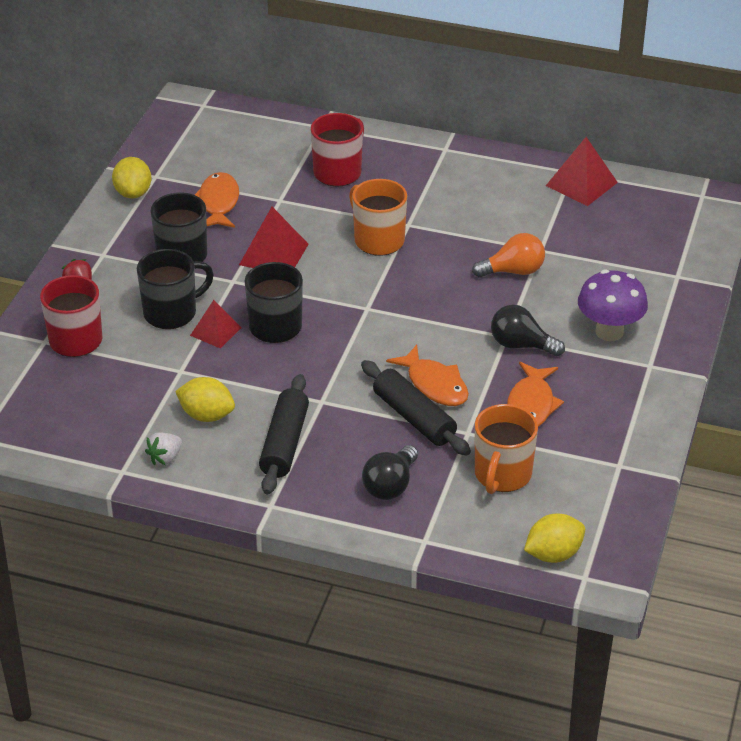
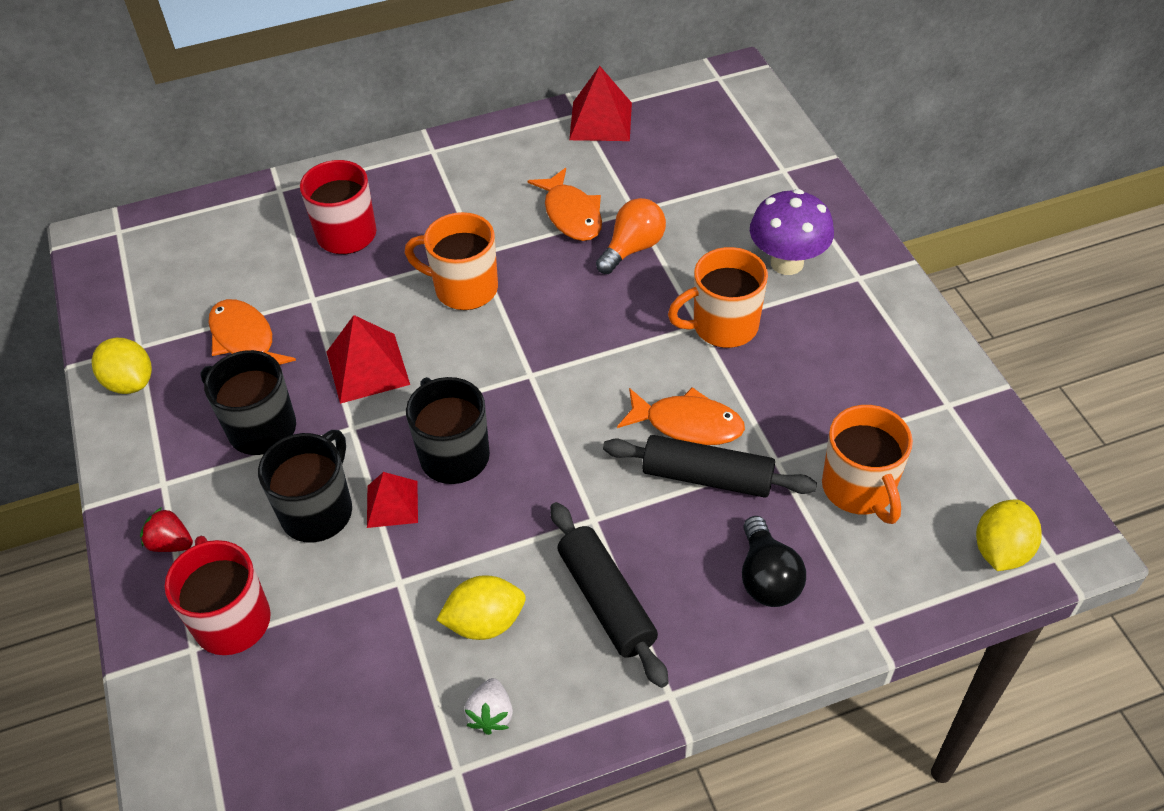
camera: 35 degrees left, 10 degrees up
(521, 345) = (723, 326): black light bulb -> orange mug
(531, 405) = (801, 388): orange fish -> orange fish (571, 214)

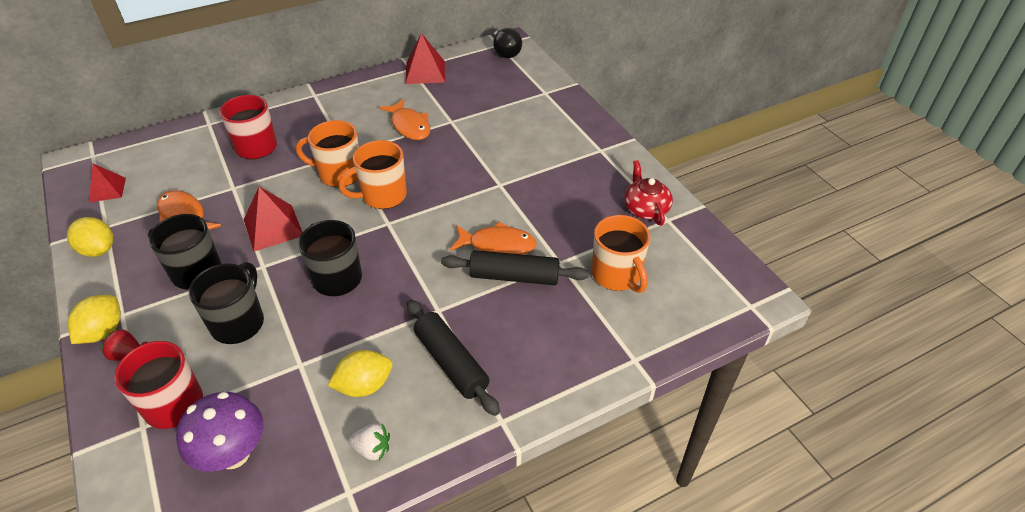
camera: 10 degrees left, 5 degrees down
(392, 504) = (293, 313): red pyramid -> red pyramid (107, 189)
(491, 714) = (372, 449): white strawberry -> white strawberry turned 75 degrees counterclockwise
(633, 248) = (452, 143): orange light bulb -> none
(723, 326) = (516, 184): orange mug -> orange mug (383, 196)
(767, 578) = (561, 337): black light bulb -> black light bulb (505, 52)
(787, 263) = (553, 145): purple mushroom -> purple mushroom (234, 454)
(916, 383) = (645, 209): none -> red teapot
(1001, 550) = (715, 305): yellow lemon -> yellow lemon (103, 332)

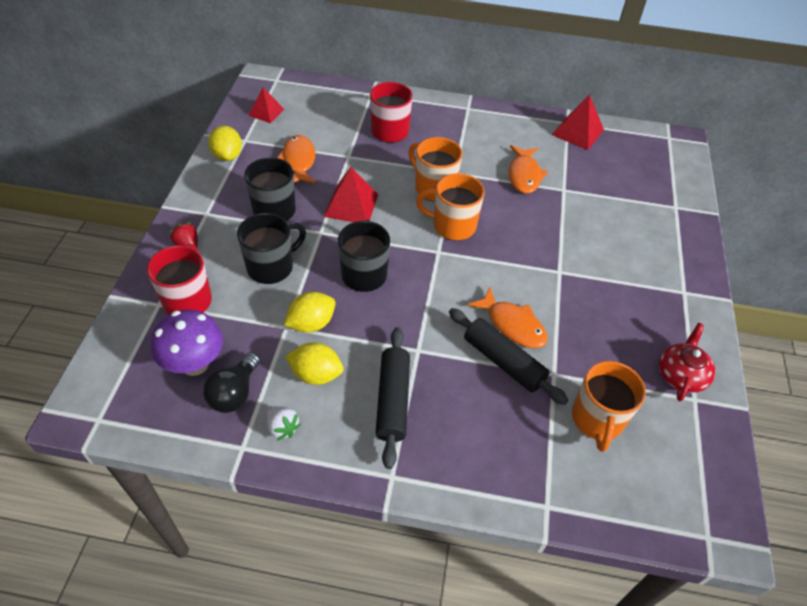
camera: 35 degrees right, 5 degrees up
(103, 332) = (186, 219): yellow lemon -> yellow lemon (311, 323)
(505, 52) = (669, 148): black light bulb -> black light bulb (234, 393)

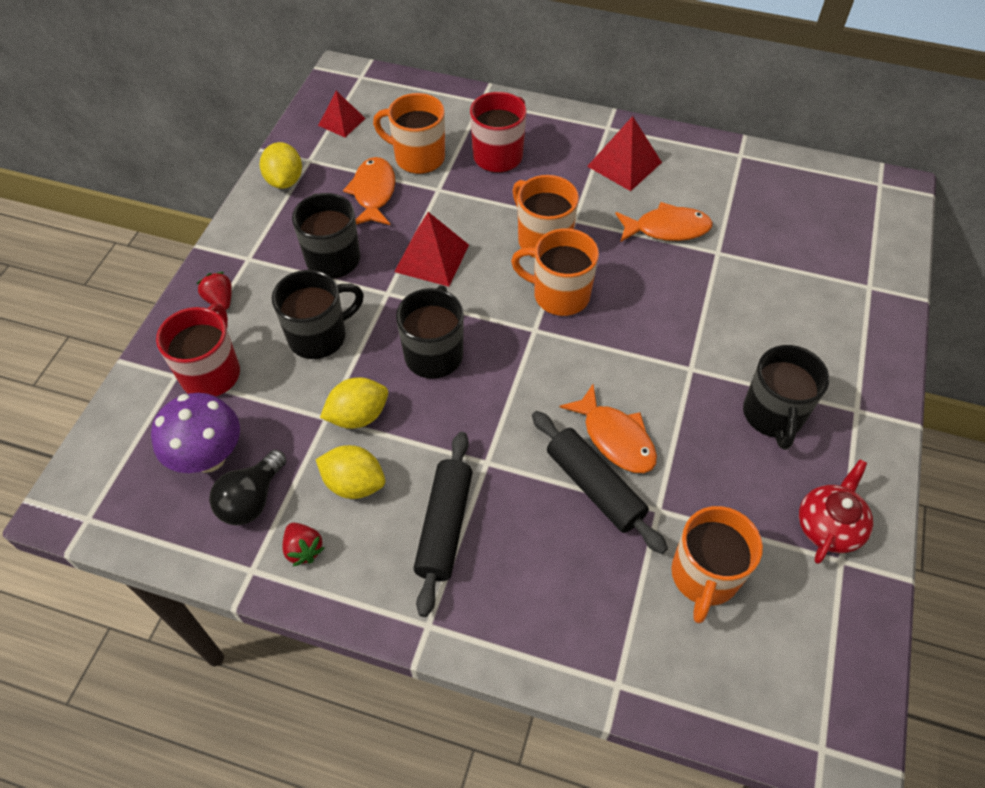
camera: 10 degrees right, 5 degrees up
(282, 427) = (303, 549): white strawberry -> red strawberry
(329, 135) = (418, 157): none -> orange mug
(524, 175) = (667, 229): orange fish -> orange fish turned 105 degrees counterclockwise
(578, 132) = (752, 169): red pyramid -> red pyramid (624, 164)
(625, 300) = (773, 415): none -> black mug

